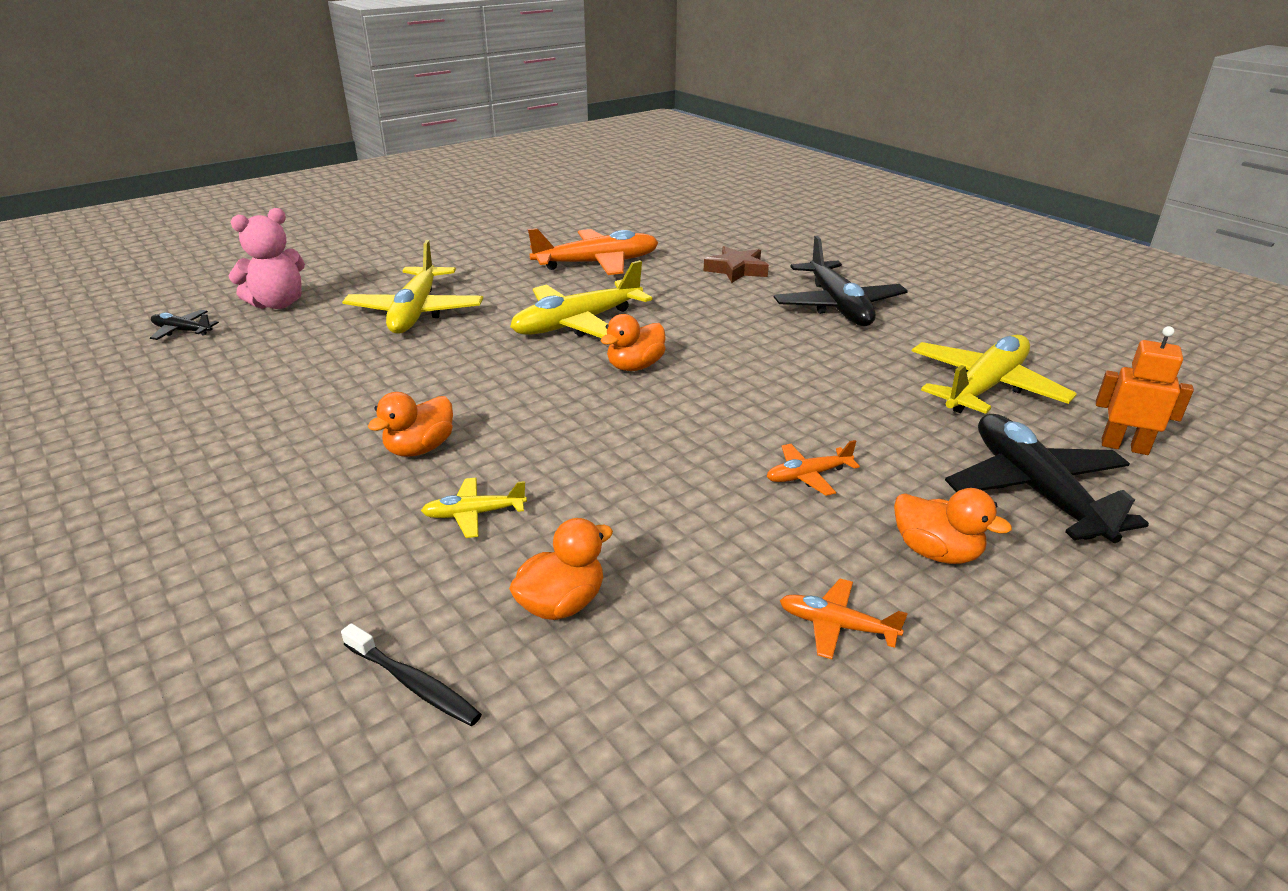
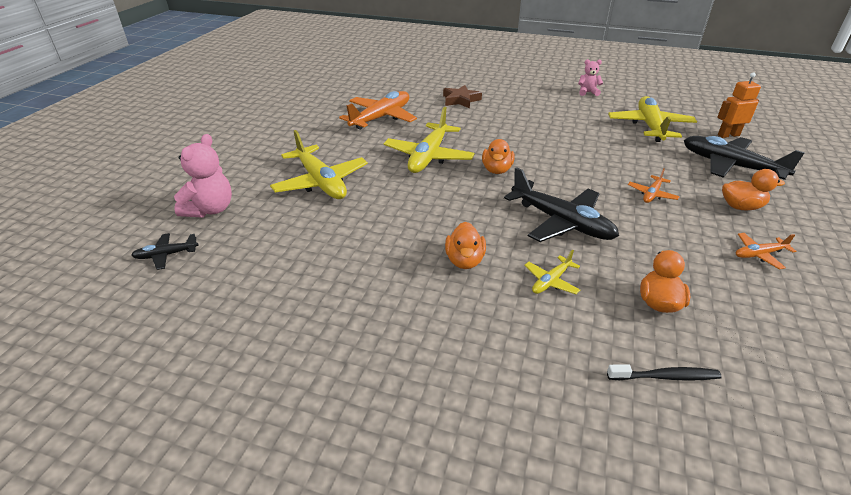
camera: 35 degrees left, 5 degrees up
(838, 306) = (536, 106): black plane -> black plane (561, 222)
(960, 310) = (587, 92): none -> pink teddy bear

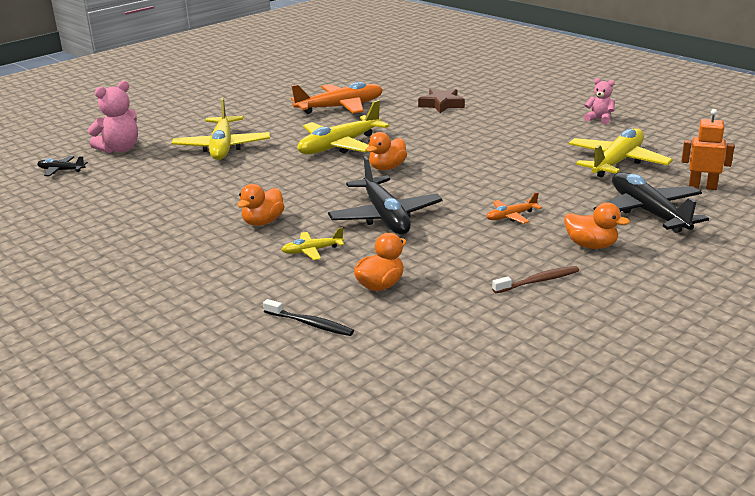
camera: 30 degrees right, 10 degrees down
(759, 254) = (538, 281): orange plane -> brown toothbrush

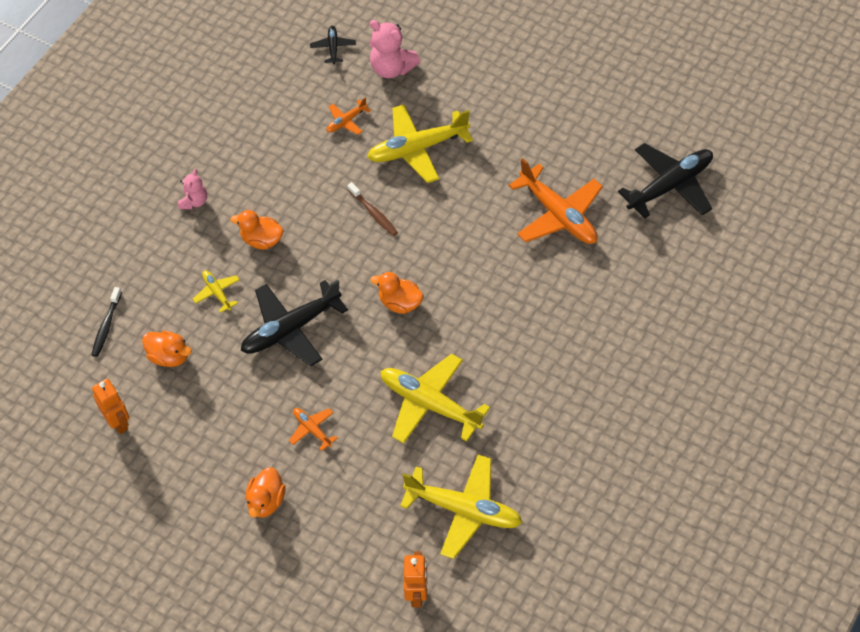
camera: 75 degrees right, 30 degrees up
(157, 172) = (346, 121): none -> orange plane
(339, 146) = (446, 246): yellow plane -> yellow plane (430, 404)
(441, 104) = (596, 312): brown star -> none
(458, 326) = (118, 422): none -> orange robot
(538, 281) = (195, 467): brown toothbrush -> brown toothbrush (373, 213)
(599, 119) = (592, 482): pink teddy bear -> pink teddy bear (194, 202)
(648, 212) = (344, 545): black plane -> black plane (670, 186)

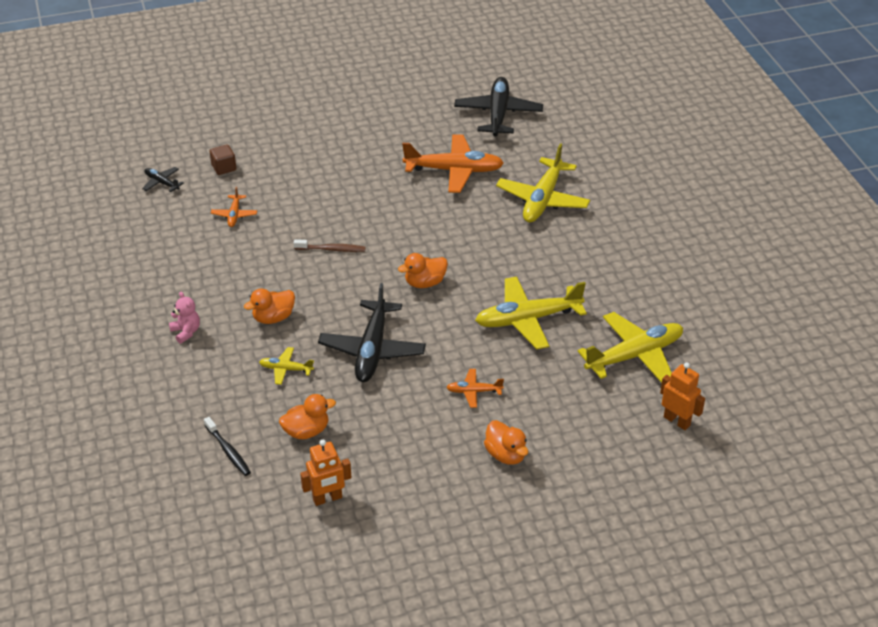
camera: 50 degrees left, 15 degrees down
(118, 422) = (327, 498): orange robot -> orange robot turned 150 degrees clockwise
(392, 68) = (224, 168): pink teddy bear -> brown cube
(417, 149) = (308, 197): yellow plane -> yellow plane (542, 199)

